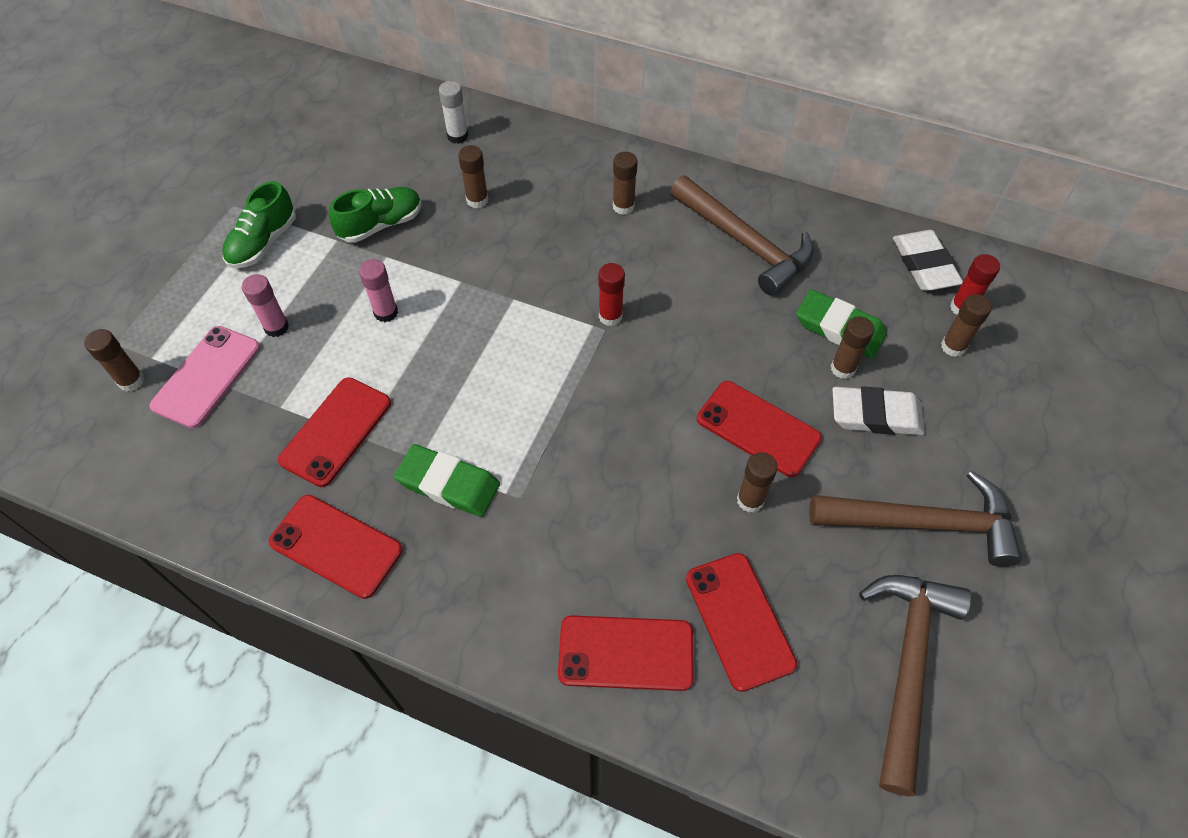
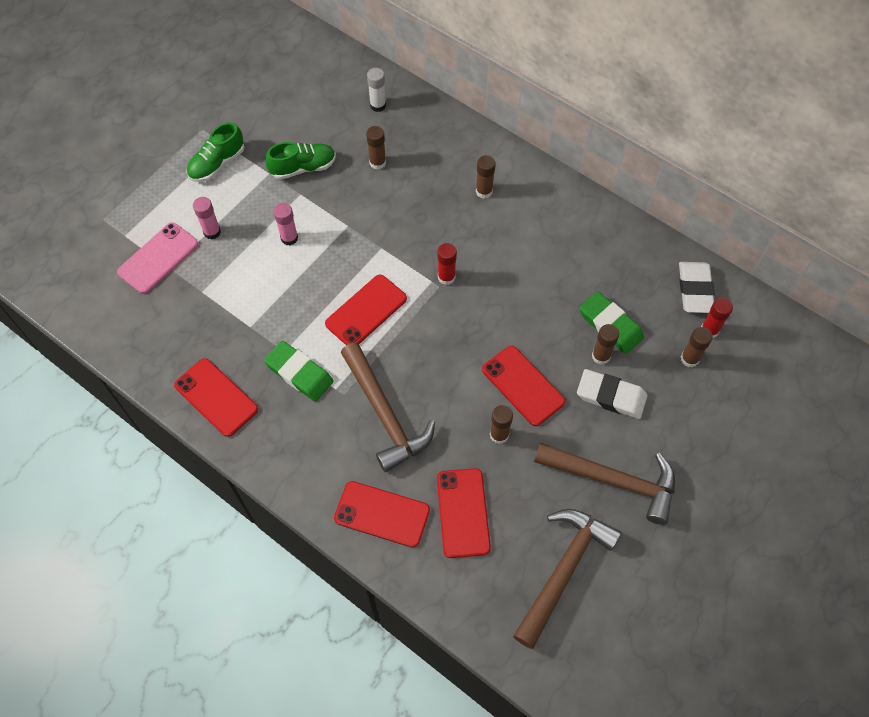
camera: 15 degrees right, 5 degrees up
(131, 381) = (108, 249): brown glue stick -> none
(336, 431) = (234, 318): red phone -> red phone (366, 311)
(744, 243) = (564, 241): brown hammer -> brown hammer (384, 414)

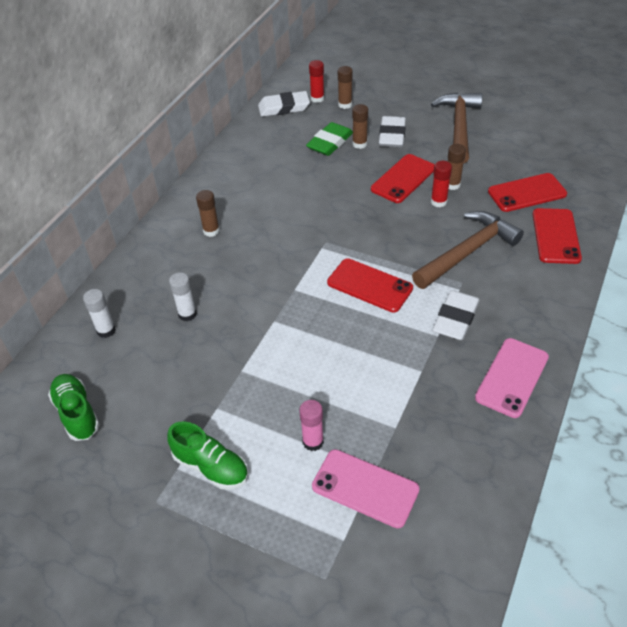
camera: 100 degrees left, 15 degrees down
(216, 397) = (512, 377): red phone -> pink phone
(289, 238) = (302, 366): pink glue stick -> none
(299, 373) = (455, 318): green eraser -> white eraser
(303, 168) = (204, 377): green shoe -> green shoe (77, 413)
(377, 162) = (187, 314): brown glue stick -> white glue stick
(446, 277) = (314, 239): red glue stick -> red glue stick (438, 202)
(563, 571) = (539, 140): brown hammer -> none

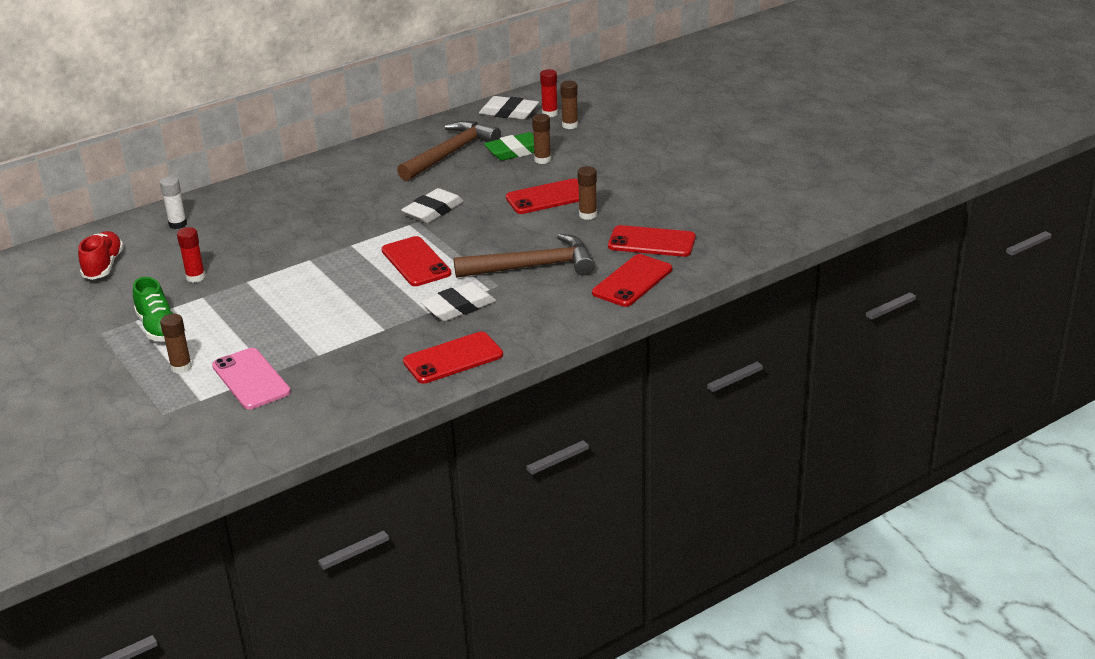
camera: 30 degrees right, 15 degrees down
(77, 413) = (103, 266): green shoe -> red shoe
(187, 314) = (248, 234): white glue stick -> none
(211, 231) = (332, 185): brown glue stick -> brown glue stick (181, 367)
(313, 442) = (247, 340): pink glue stick -> none
(392, 135) = (582, 162): white eraser -> white eraser (433, 210)
(438, 202) = (557, 224): red glue stick -> red glue stick (195, 277)
(459, 127) = (658, 173): brown hammer -> brown hammer (450, 154)
(512, 377) = (453, 358): pink phone -> red phone

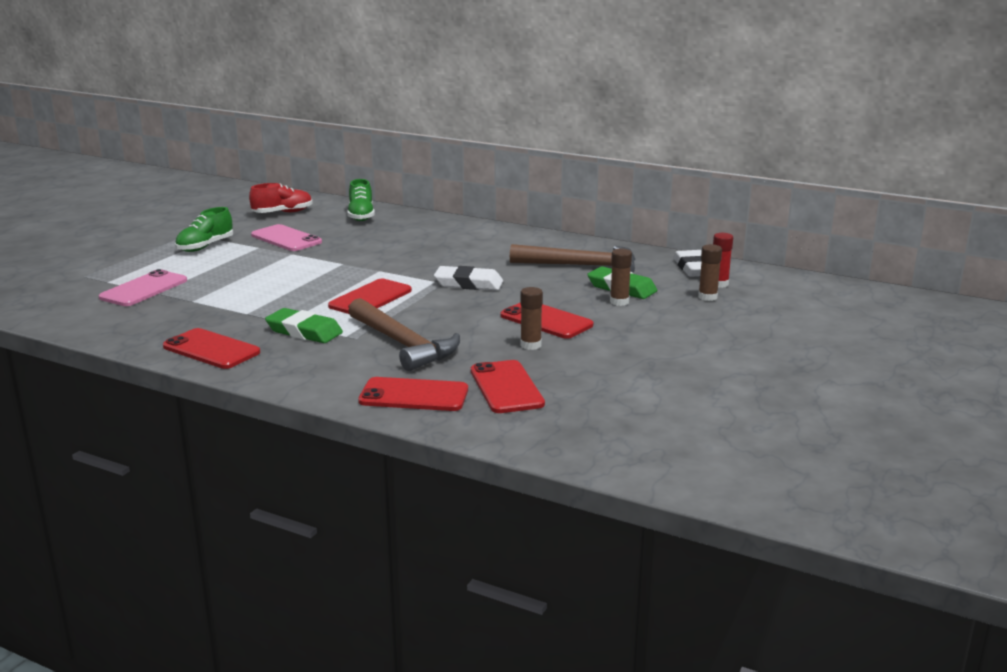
camera: 60 degrees right, 10 degrees down
(178, 224) = (361, 216): white glue stick -> green shoe
(181, 367) = (152, 265): brown glue stick -> none
(195, 277) = (286, 239): red glue stick -> pink phone
(458, 307) = (304, 331): white eraser -> green eraser

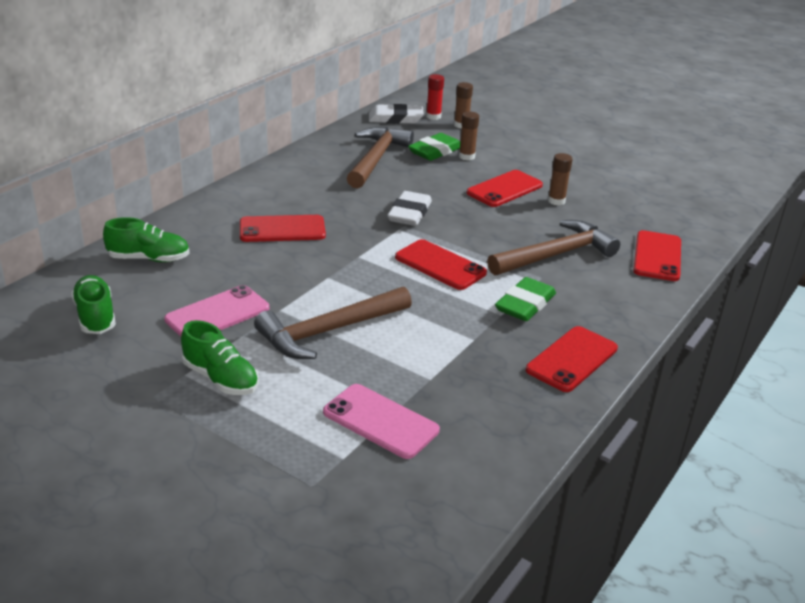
camera: 85 degrees left, 10 degrees up
(262, 269) = (329, 331): none -> brown hammer
(282, 213) = (95, 316): red shoe -> green shoe
(506, 387) = (636, 219): red phone -> red phone (282, 229)

